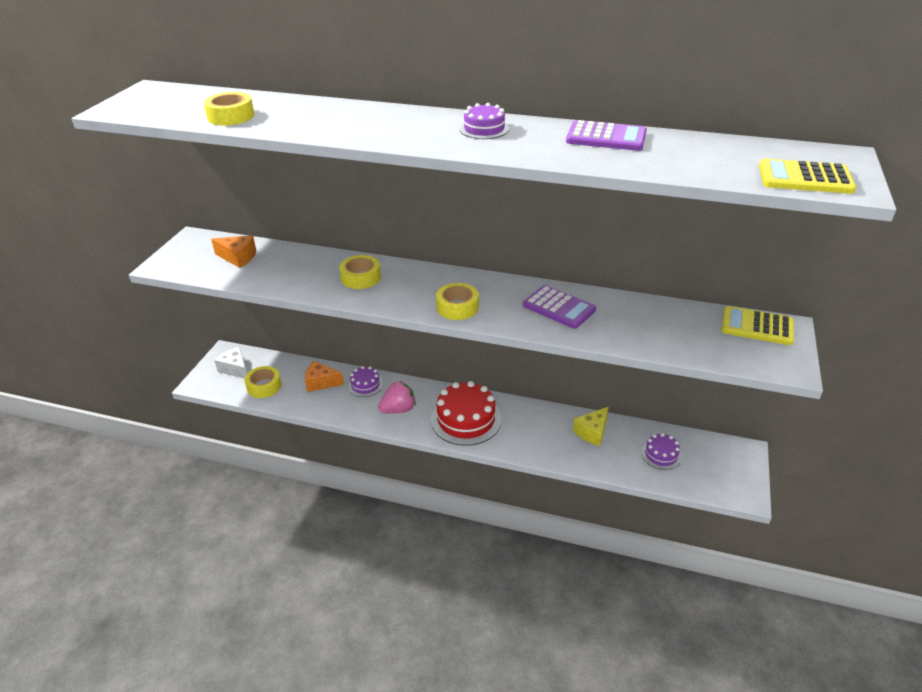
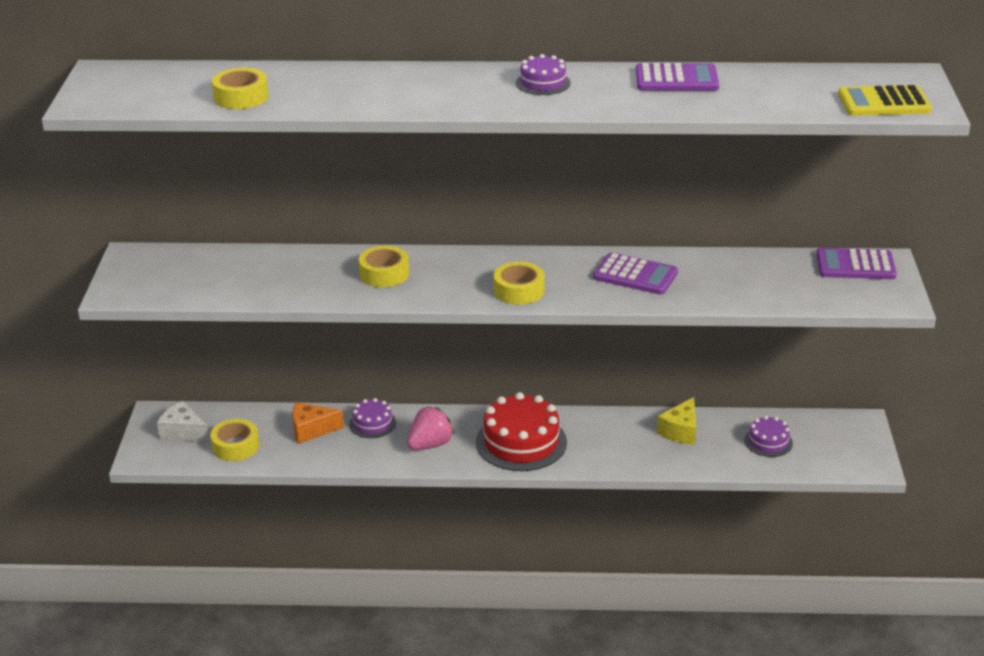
camera: 15 degrees left, 5 degrees down
(238, 257) = (211, 271): orange cheese -> none
(757, 326) = (855, 265): yellow calculator -> purple calculator

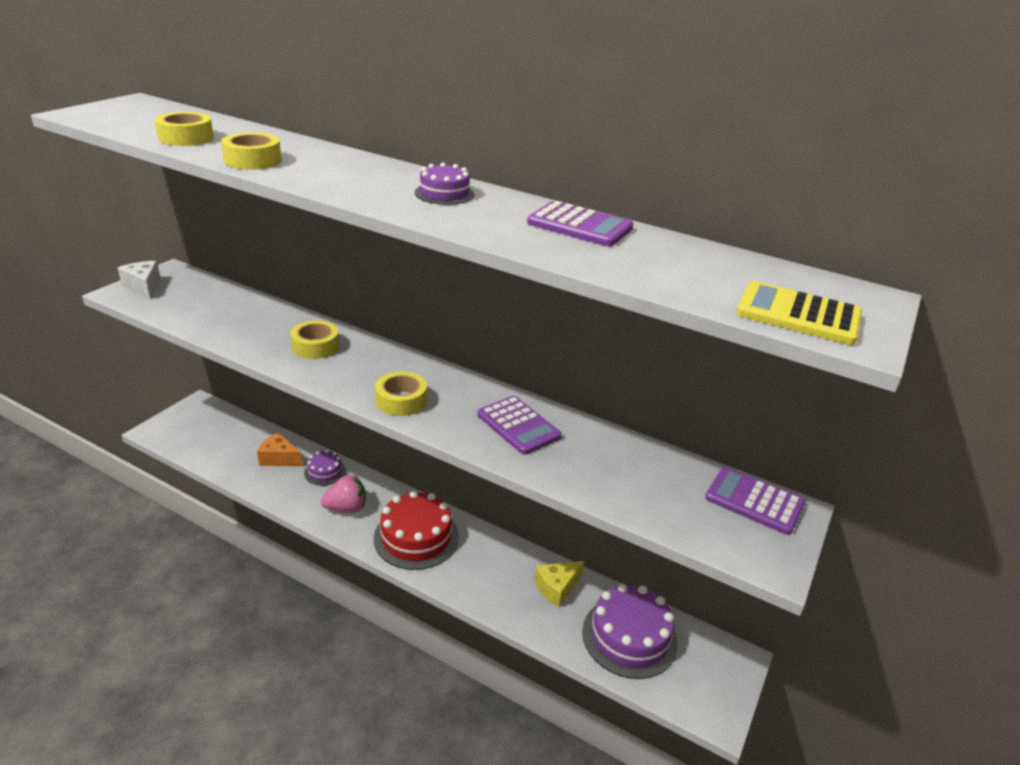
camera: 25 degrees right, 0 degrees up
(183, 432) = (198, 424): white cheese -> white cheese (143, 286)
(235, 446) = (217, 449): yellow tape -> yellow tape (253, 160)
(768, 442) = (629, 637): purple cake -> purple cake, size x1.90

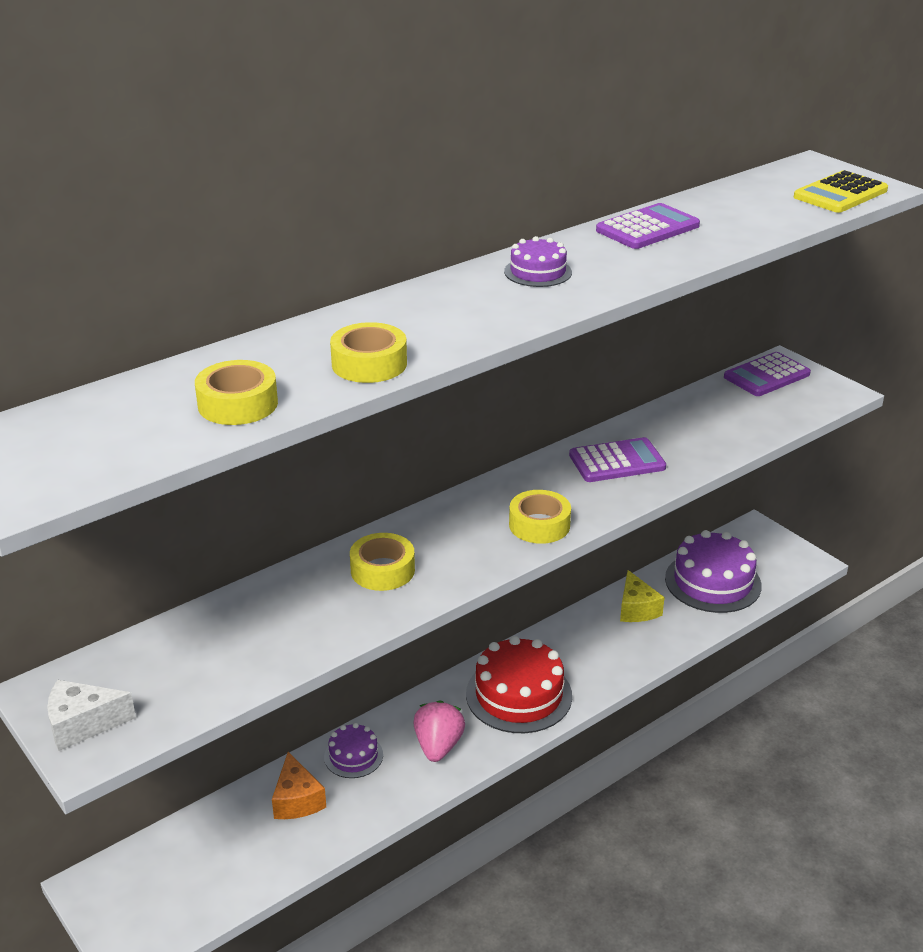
camera: 65 degrees left, 0 degrees up
(279, 458) = (297, 800): orange cheese -> orange cheese turned 60 degrees counterclockwise

